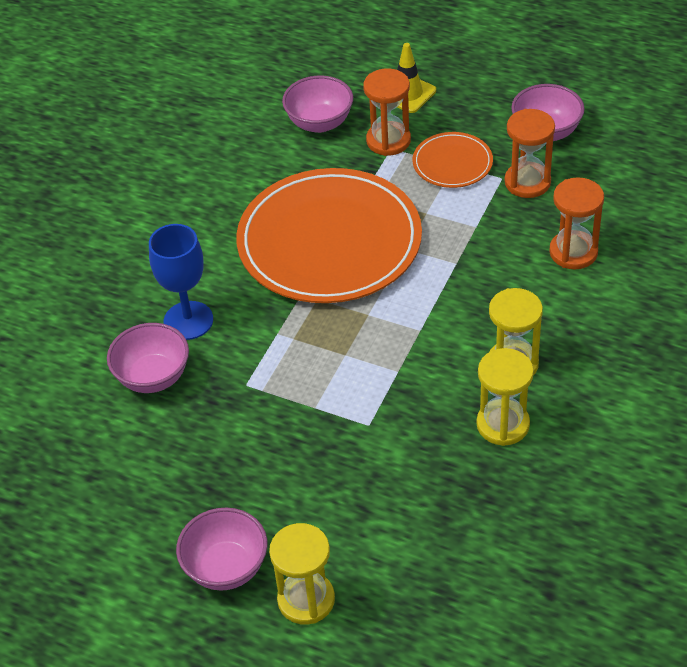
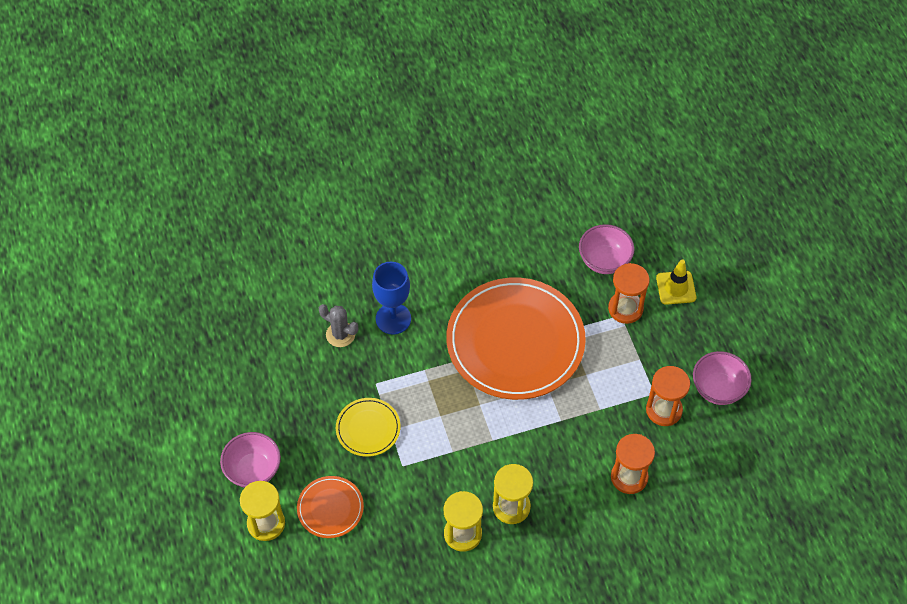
camera: 45 degrees right, 10 degrees up
(153, 377) = (340, 334): pink bowl -> grey cactus
(292, 426) = (368, 428): none -> yellow plate
(452, 163) = (640, 357): orange plate -> orange plate (330, 508)

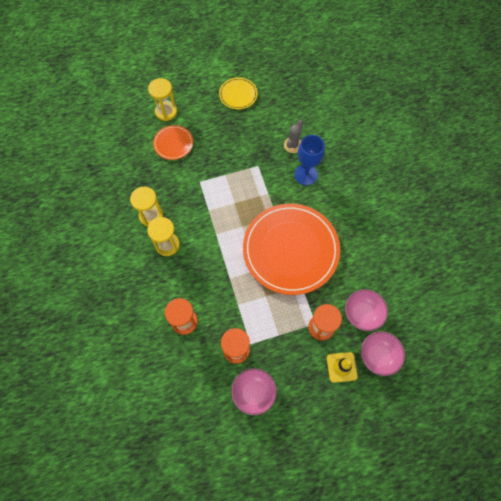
camera: 90 degrees right, 10 degrees up
(253, 470) = (200, 104): pink bowl -> pink bowl (378, 356)
(368, 428) = (226, 162): yellow plate -> yellow plate (238, 94)

